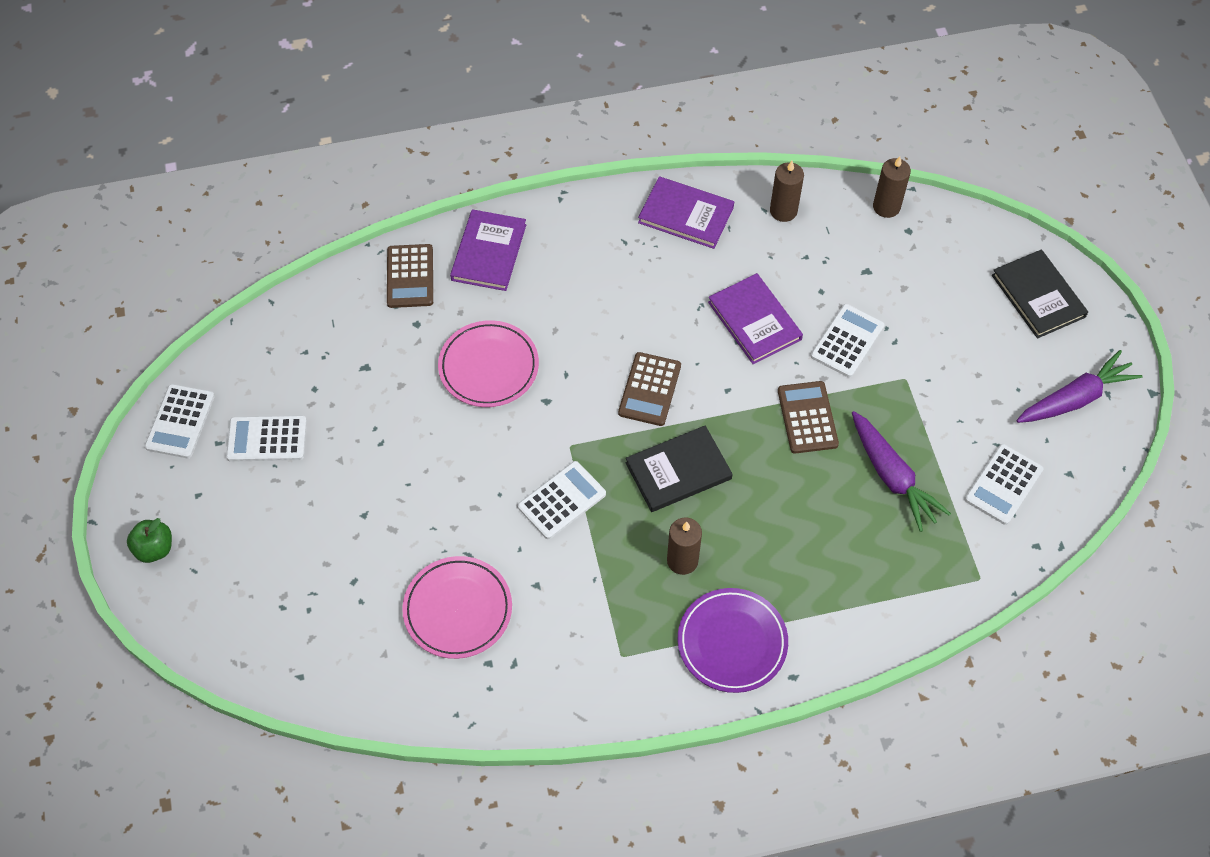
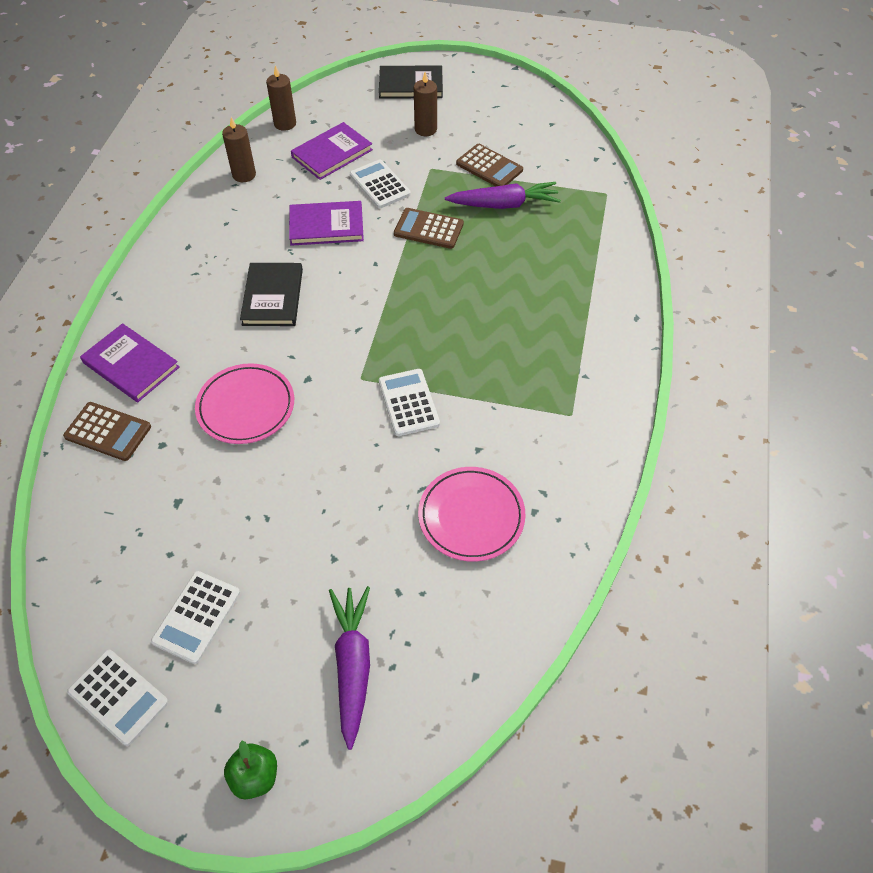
camera: 65 degrees left, 5 degrees down
(649, 389) = (343, 308): brown calculator -> brown calculator (489, 167)
(678, 471) = (427, 318): black book -> black book (273, 297)
(682, 560) = (507, 345): brown candle -> brown candle (425, 129)
(686, 215) = (201, 228): purple book -> purple book (332, 153)
(732, 642) = (592, 342): purple plate -> none
(1003, 484) = (542, 155): white calculator -> none
(1075, 398) = (498, 99): purple carrot -> purple carrot (352, 665)

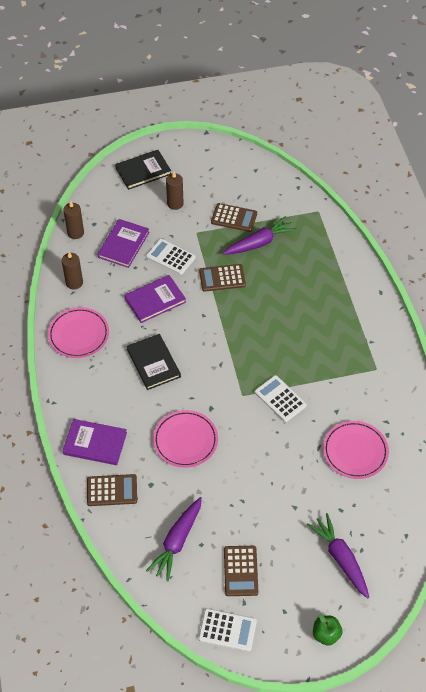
camera: 25 degrees left, 0 degrees up
(141, 535) = (177, 541): none -> purple carrot
(197, 617) = (240, 571): white calculator -> brown calculator
(206, 232) = (79, 335): none -> pink plate

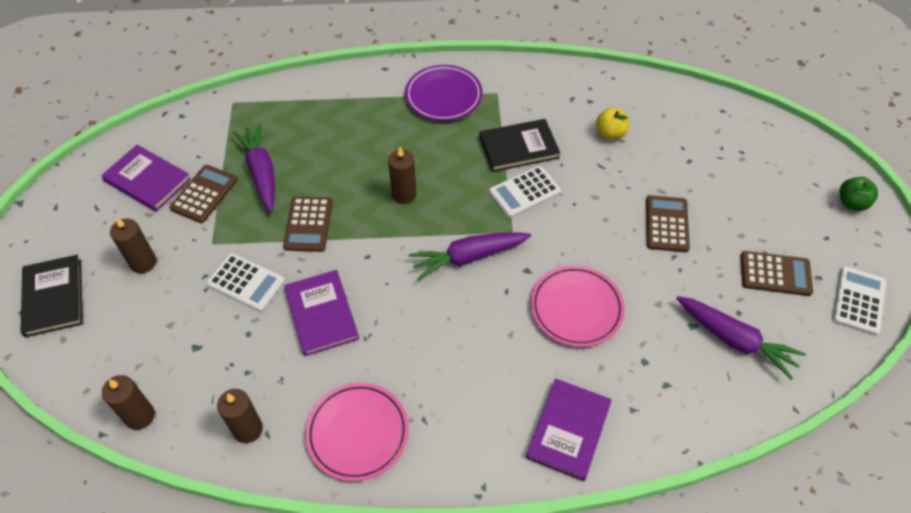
camera: 80 degrees left, 0 degrees up
(112, 490) = (652, 415): brown calculator -> brown calculator (666, 224)
(123, 245) = (196, 345): purple book -> purple book (147, 180)
(153, 363) = (437, 331): black book -> black book (518, 147)
(170, 257) = (246, 282): white calculator -> white calculator turned 105 degrees counterclockwise
(260, 326) = (404, 194): none -> brown candle
(340, 558) = (753, 172): purple carrot -> purple carrot (468, 257)
(355, 451) = (610, 133): pink plate -> yellow apple
(362, 334) = (443, 96): none -> purple plate

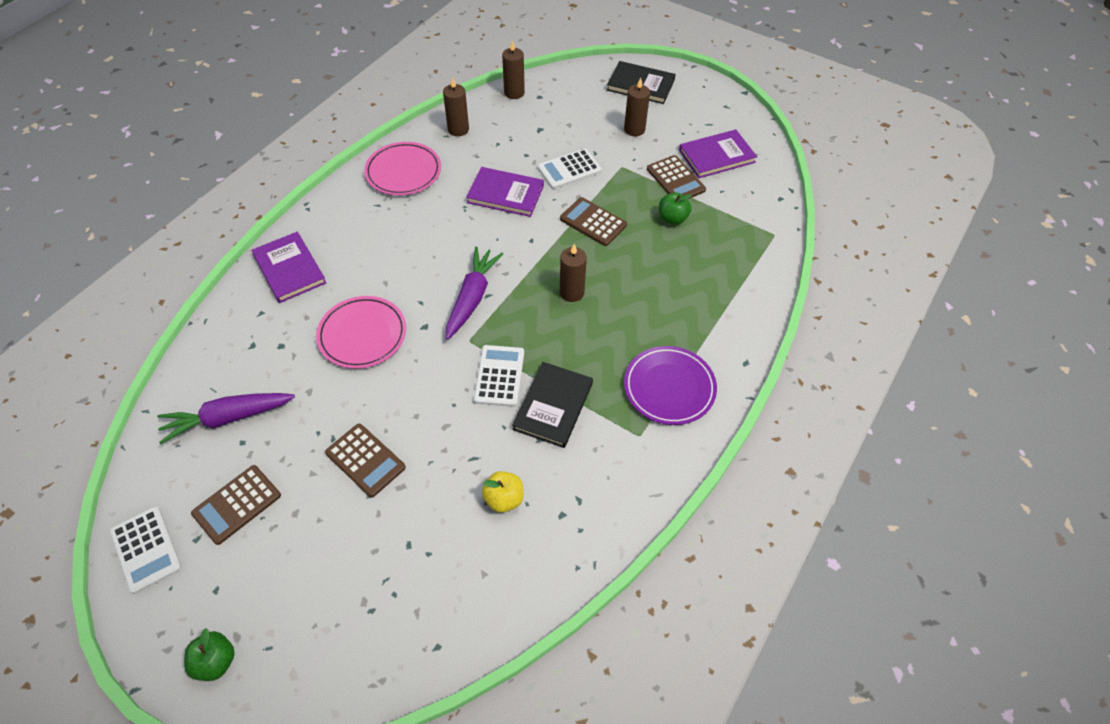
camera: 125 degrees right, 0 degrees up
(261, 172) = (672, 218): purple carrot -> green apple

